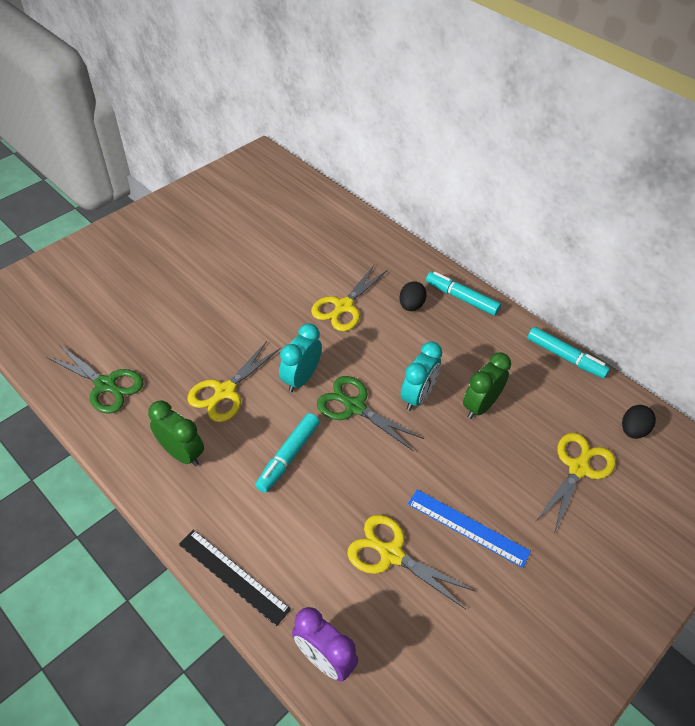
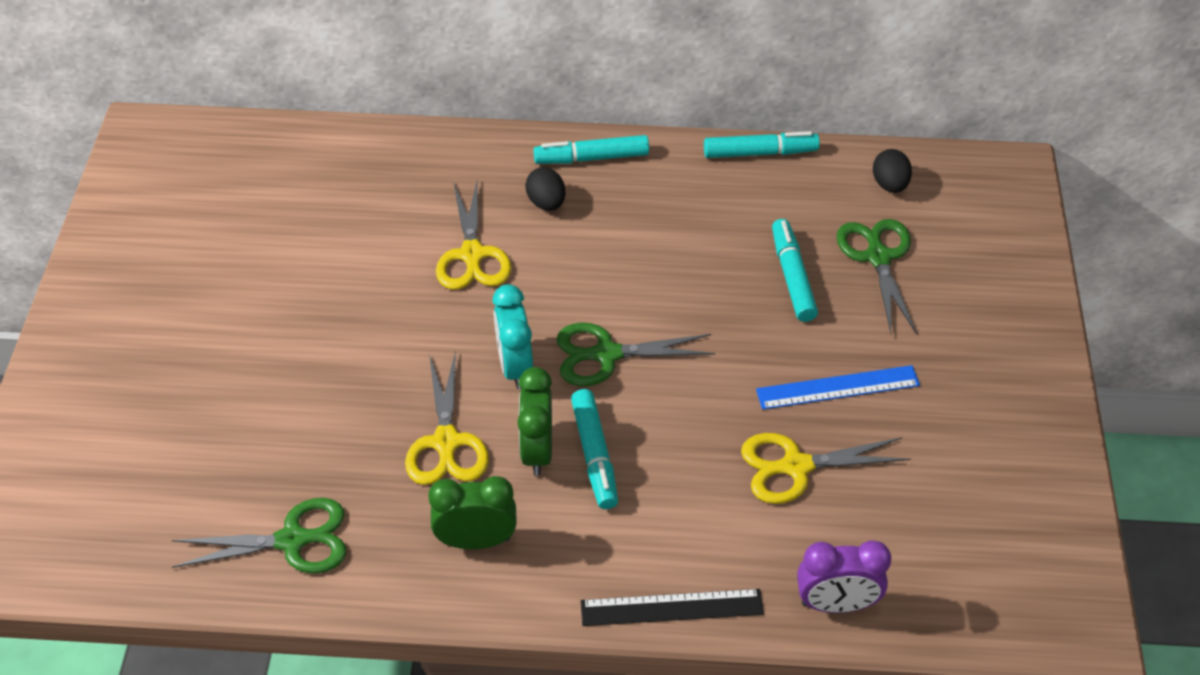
camera: 40 degrees left, 0 degrees up
(417, 396) = (658, 296): turquoise clock -> none
(480, 406) = (729, 261): green clock -> green clock (537, 450)
(509, 441) = (792, 277): none -> turquoise marker
(578, 468) = (878, 257): yellow scissors -> green scissors

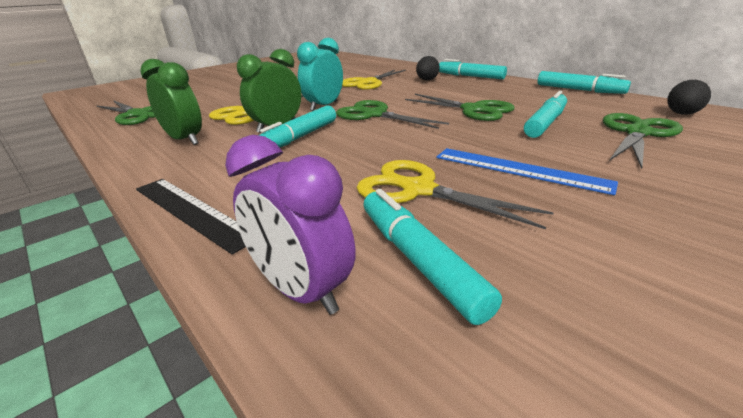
camera: 45 degrees right, 20 degrees down
(699, 279) = (474, 110): none -> green scissors
(867, 536) = (418, 260): none -> turquoise marker

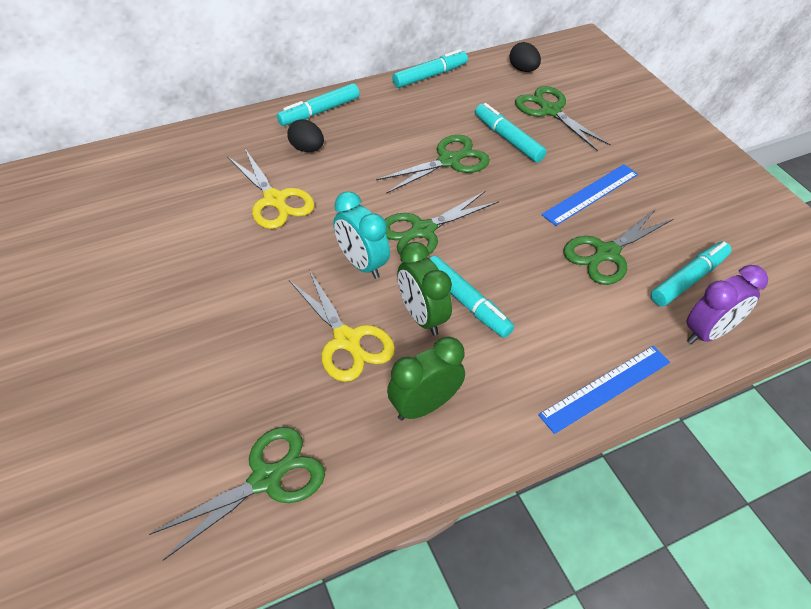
camera: 75 degrees left, 20 degrees up
(191, 211) = (606, 388): black ruler -> blue ruler
(417, 189) = (606, 253): yellow scissors -> green scissors
(418, 260) = (688, 279): turquoise marker -> turquoise marker turned 150 degrees clockwise

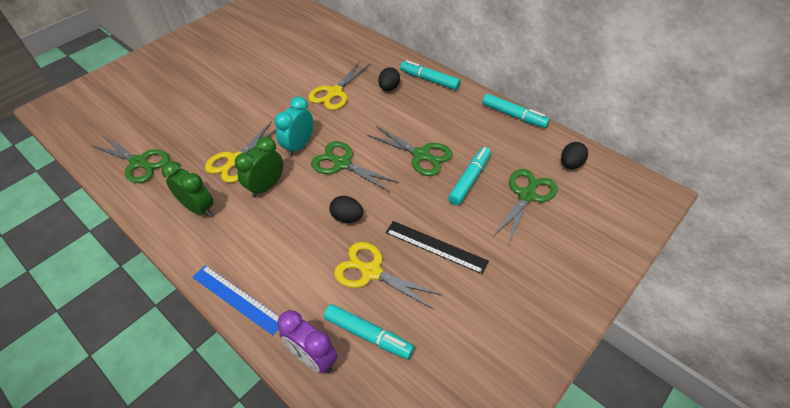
camera: 70 degrees right, 0 degrees up
(466, 302) = (287, 204): turquoise marker -> none
(517, 251) = (347, 217): none -> black egg
(591, 194) = (435, 246): blue ruler -> black ruler
(606, 253) = (371, 271): green scissors -> yellow scissors

